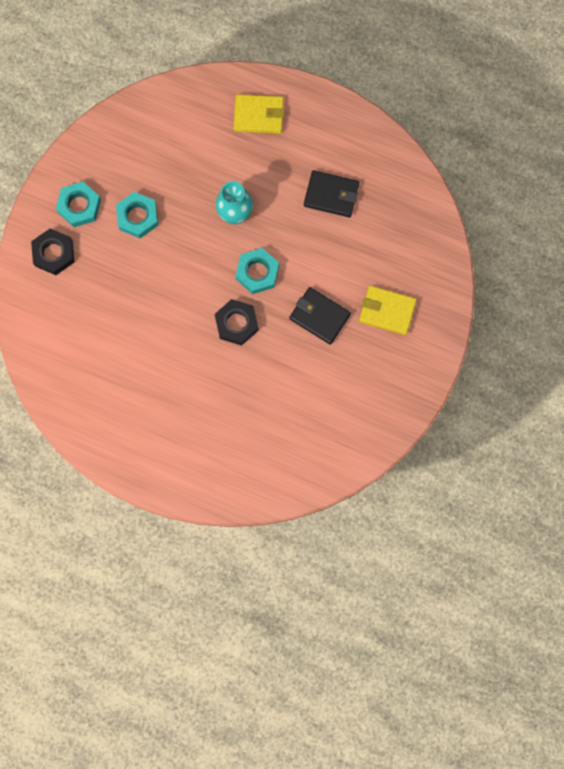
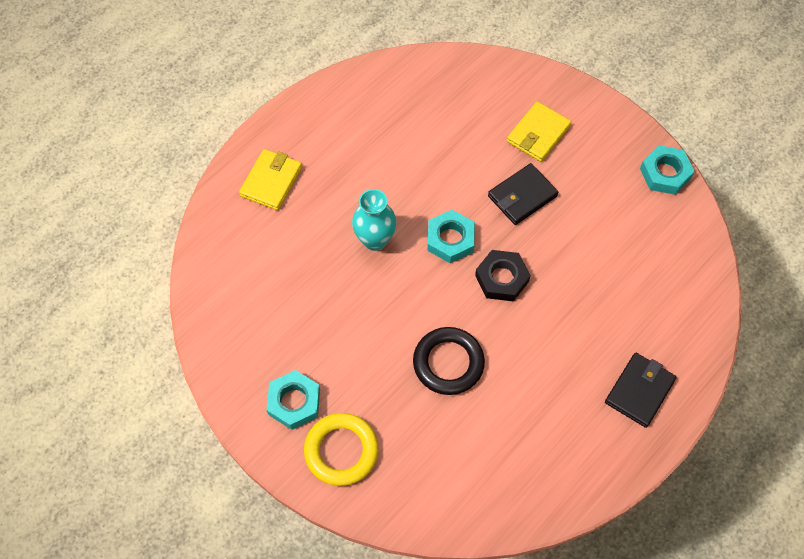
camera: 70 degrees left, 15 degrees down
(54, 253) = (341, 451): black nut -> yellow ring
(138, 217) = (335, 341): turquoise nut -> turquoise nut (665, 173)
(149, 306) = (448, 363): none -> black ring
(331, 195) = (391, 143): black wallet -> black wallet (639, 391)

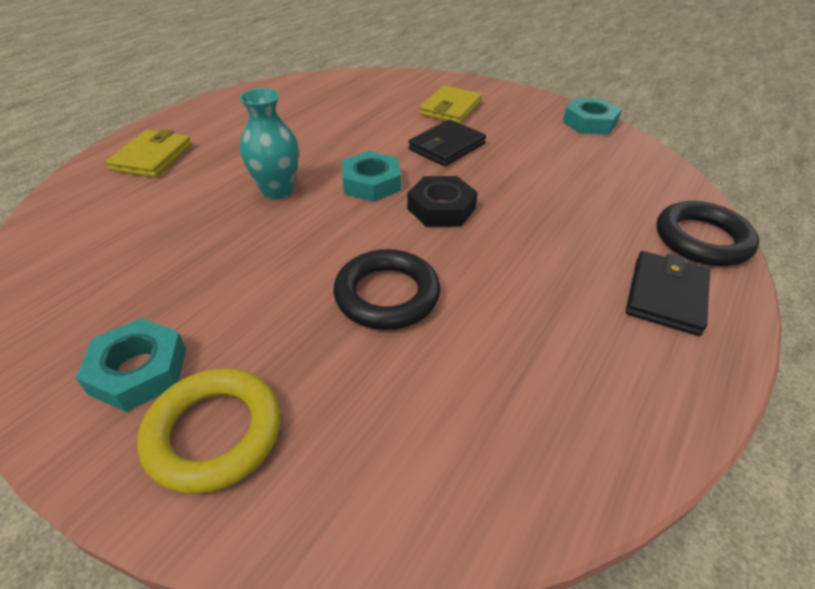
camera: 10 degrees left, 20 degrees down
(693, 341) = (702, 239): none -> black ring

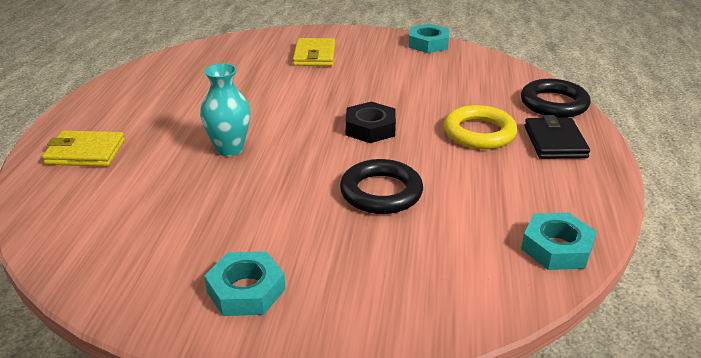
camera: 25 degrees left, 10 degrees down
(152, 157) = (85, 152): yellow wallet -> yellow wallet turned 75 degrees counterclockwise
(214, 433) = (339, 303): yellow ring -> yellow ring (479, 133)
(371, 183) = (301, 124): turquoise nut -> turquoise nut (556, 248)
(446, 147) = (336, 85): black wallet -> none

